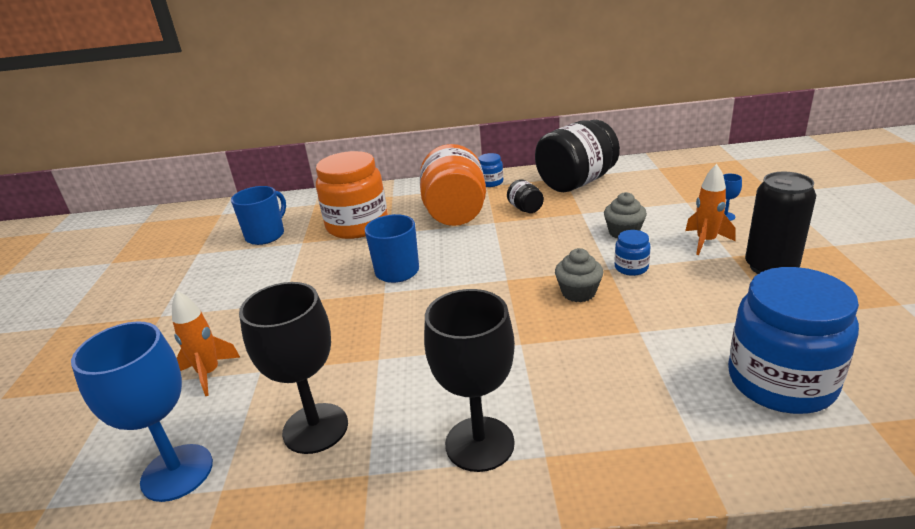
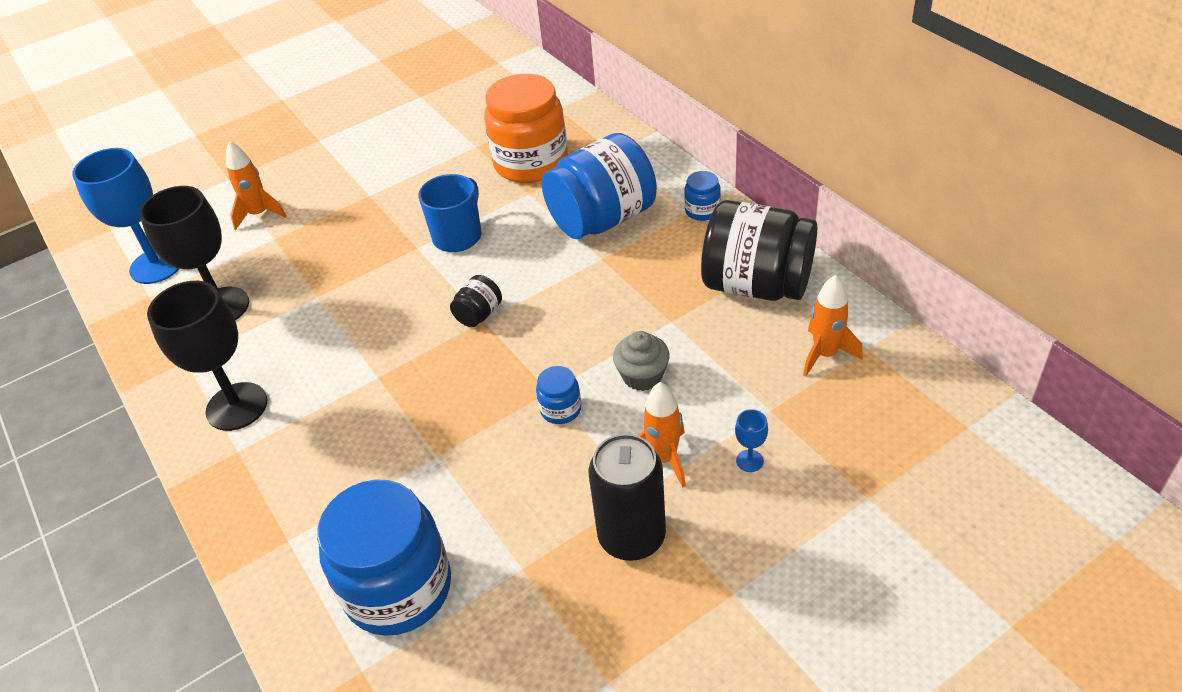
camera: 60 degrees right, 15 degrees up
(266, 235) = (475, 116): blue mug -> none
(455, 213) = (602, 219): orange jar -> blue jar
(525, 209) = (650, 269): black jar -> black jar (479, 314)
(578, 292) = (486, 384): grey cupcake -> none
(653, 178) = (825, 354): none -> orange rocket

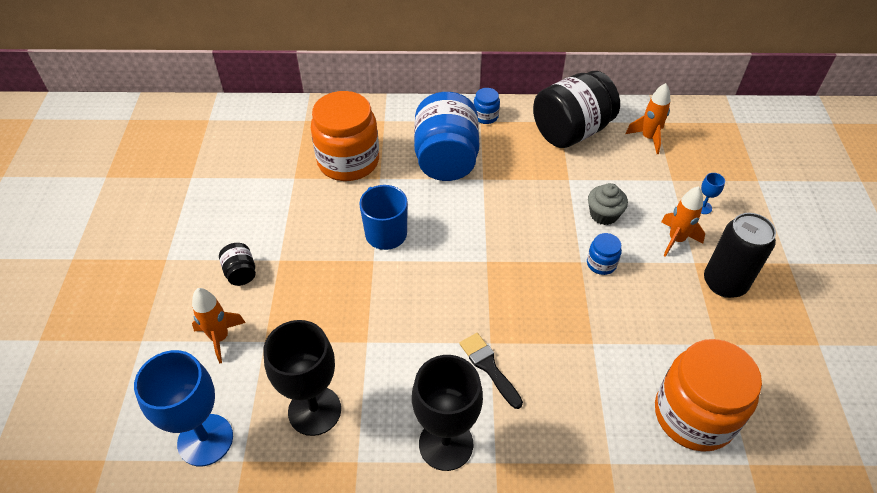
camera: 60 degrees left, 5 degrees up
(346, 391) = (489, 367): none -> black brush
(398, 588) = (694, 415): blue jar -> orange jar
(479, 314) = (478, 260): black jar -> black jar (241, 273)

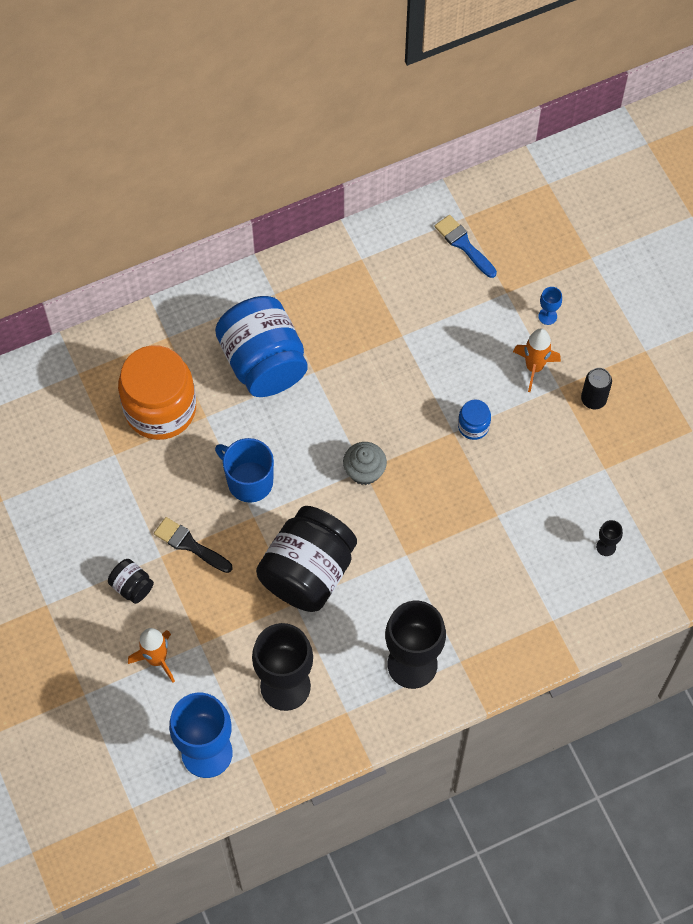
camera: 25 degrees left, 15 degrees up
(485, 116) = (277, 285): blue jar -> none
(489, 367) = (416, 579): black brush -> black brush (189, 545)
(571, 131) = (379, 268): black jar -> black jar (308, 572)
(603, 214) = (454, 366): grey cupcake -> grey cupcake (364, 471)
(648, 138) = (463, 244): orange rocket -> blue brush
(694, 415) = (606, 547): orange jar -> black goblet
(724, 283) = (593, 399): black can -> black can, size x0.57

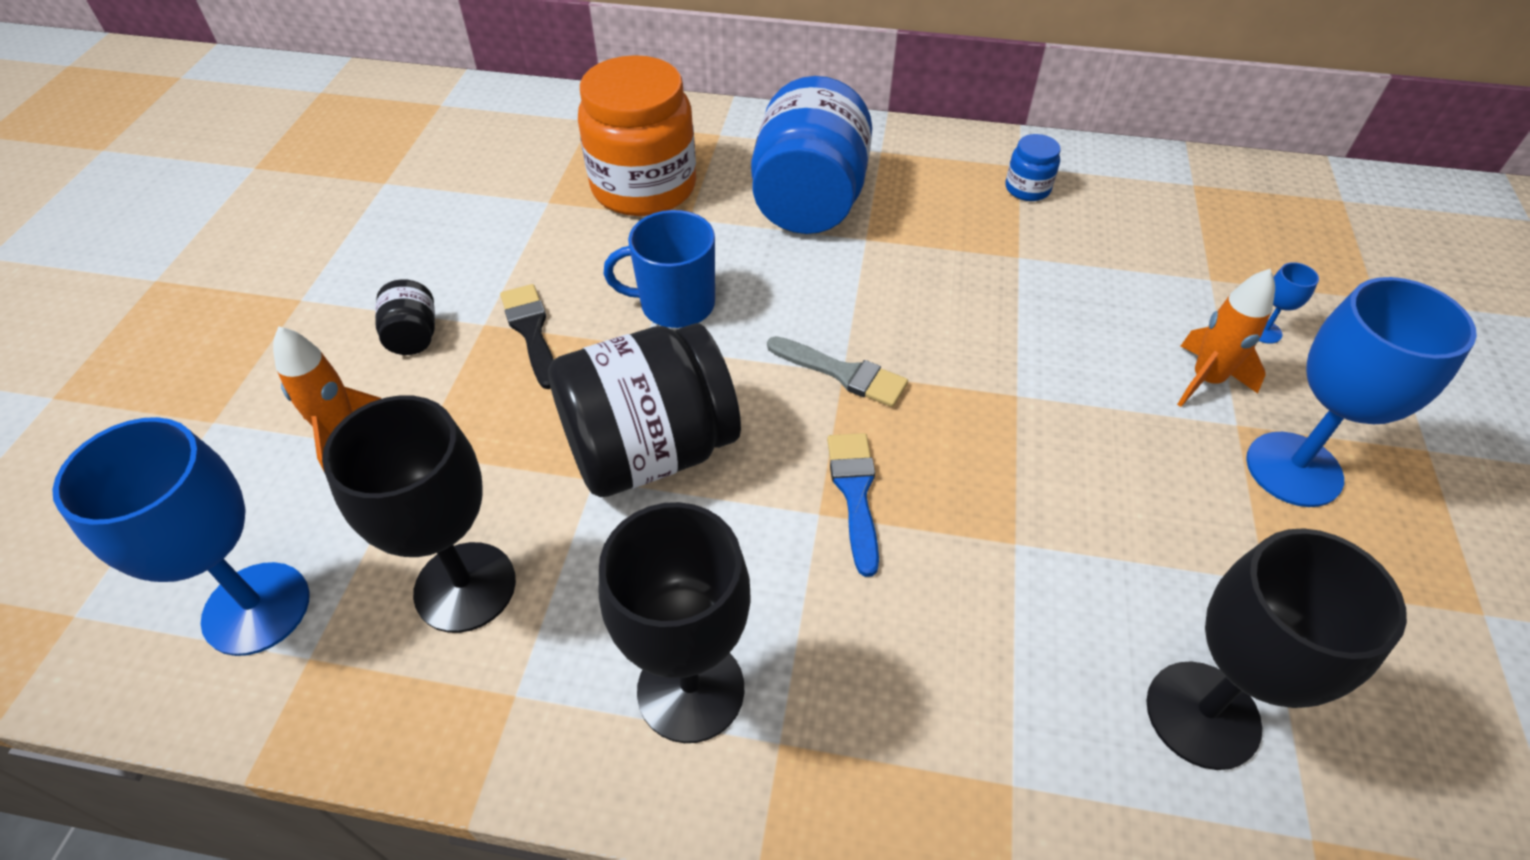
camera: 35 degrees right, 15 degrees down
(249, 481) = (675, 304): blue mug -> blue mug turned 75 degrees counterclockwise
(364, 471) = (843, 373): grey cupcake -> grey brush
(463, 244) = (1175, 208): blue brush -> blue brush (855, 493)
(473, 426) = (1055, 403): blue jar -> blue jar (1027, 188)
(593, 399) = (1293, 469): black can -> blue goblet
(606, 547) = (1202, 714): black goblet -> black goblet, size x2.47

